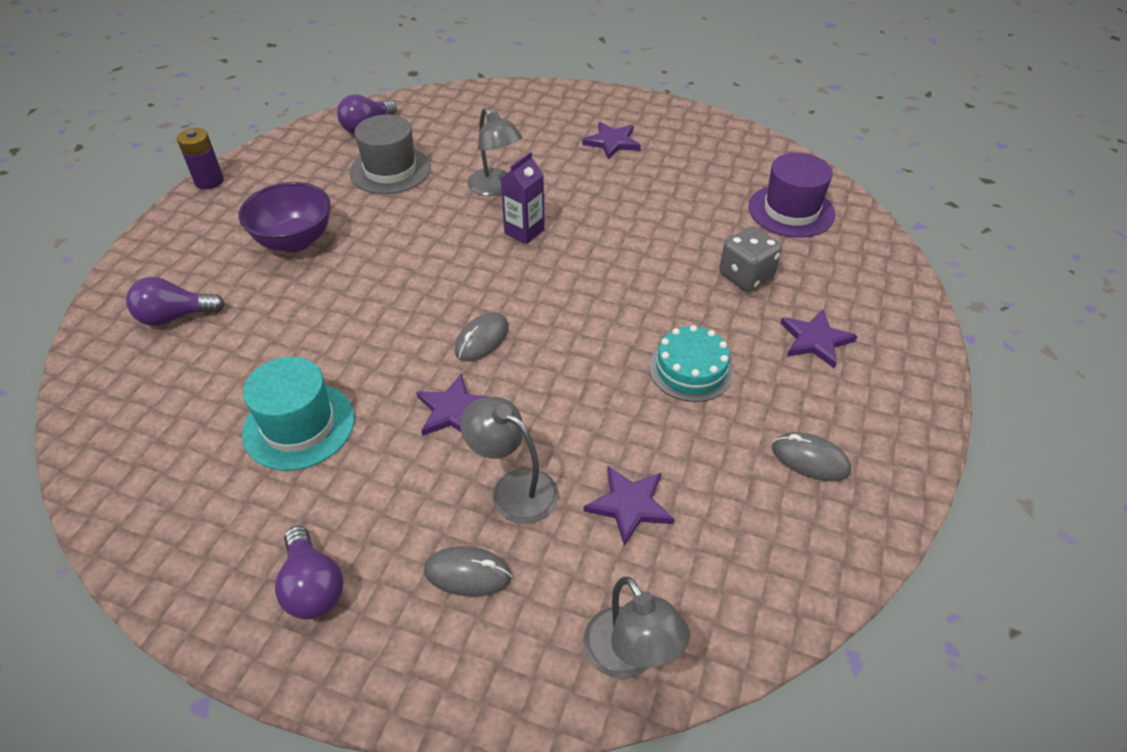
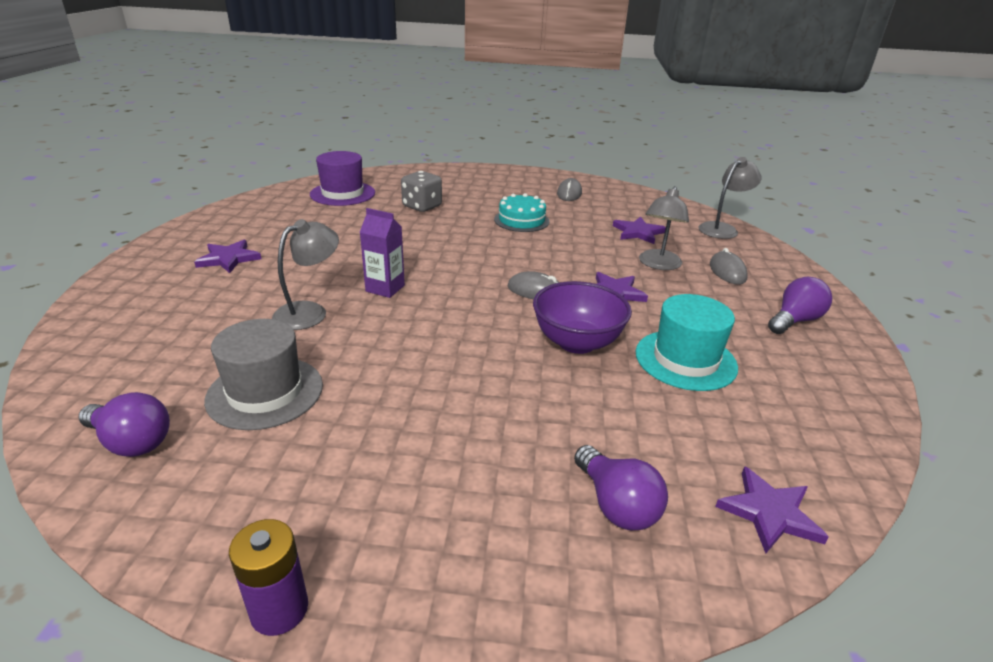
camera: 105 degrees left, 15 degrees down
(294, 241) = (433, 438): purple bowl -> purple bowl (577, 342)
(815, 340) = (477, 190): purple star -> purple star (769, 512)

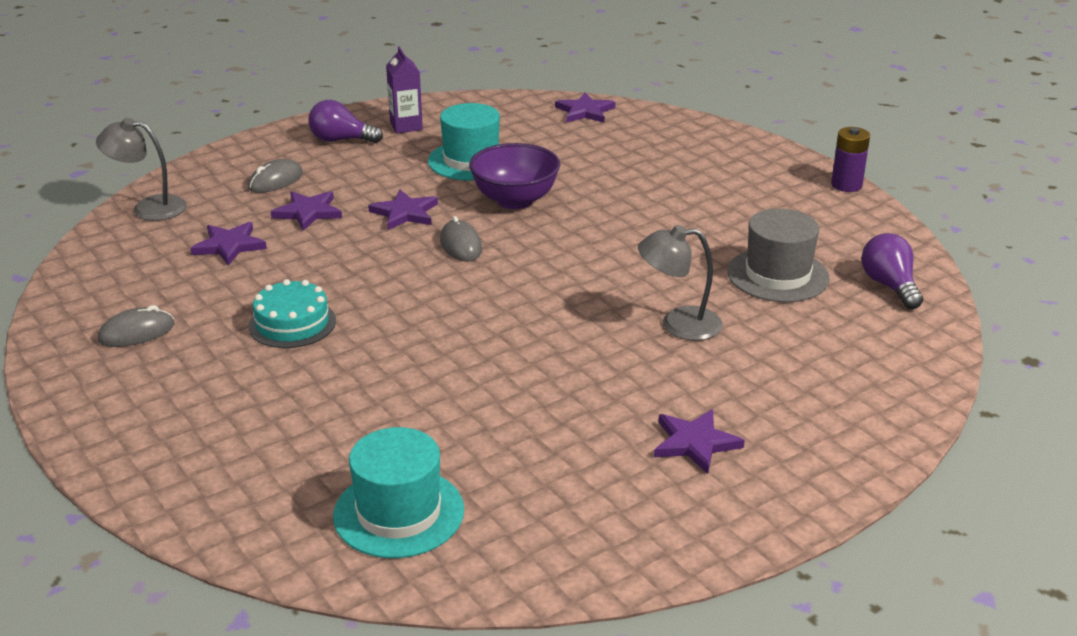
camera: 130 degrees left, 0 degrees up
(342, 193) = (398, 513): purple hat -> turquoise hat
(385, 288) = (581, 314): purple carton -> purple carton (406, 126)
(422, 206) = (348, 414): grey dice -> none
(616, 505) = (648, 142): purple light bulb -> none
(658, 264) = (308, 212): grey lamp -> purple star

